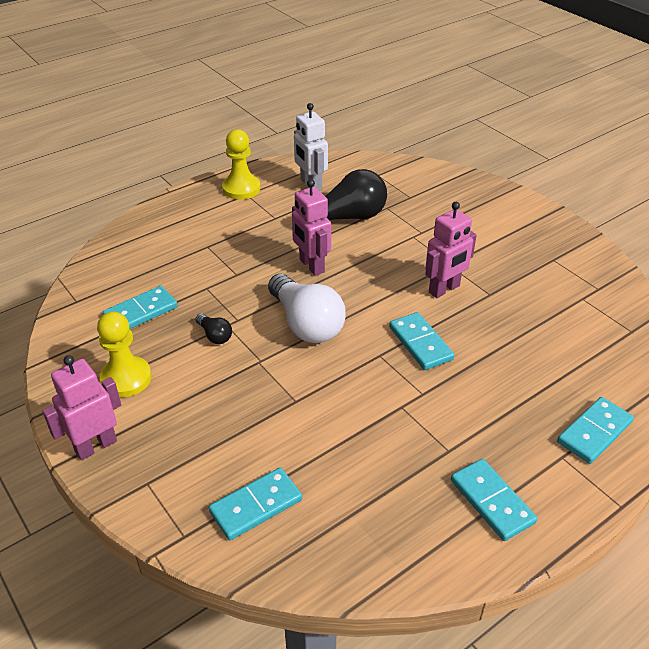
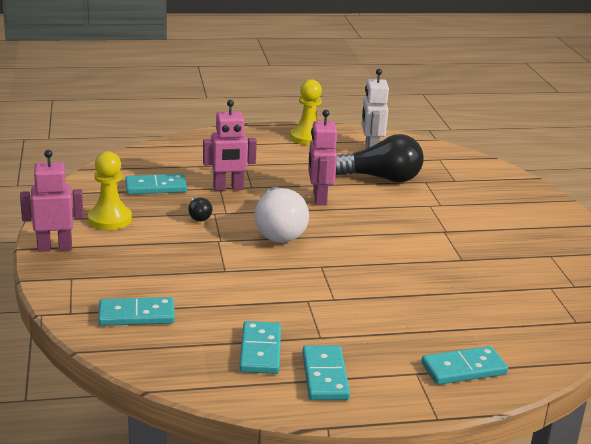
camera: 25 degrees right, 15 degrees down
(420, 343) = (364, 270): turquoise domino -> turquoise domino (260, 350)
(444, 289) = (422, 244): pink robot -> pink robot (228, 188)

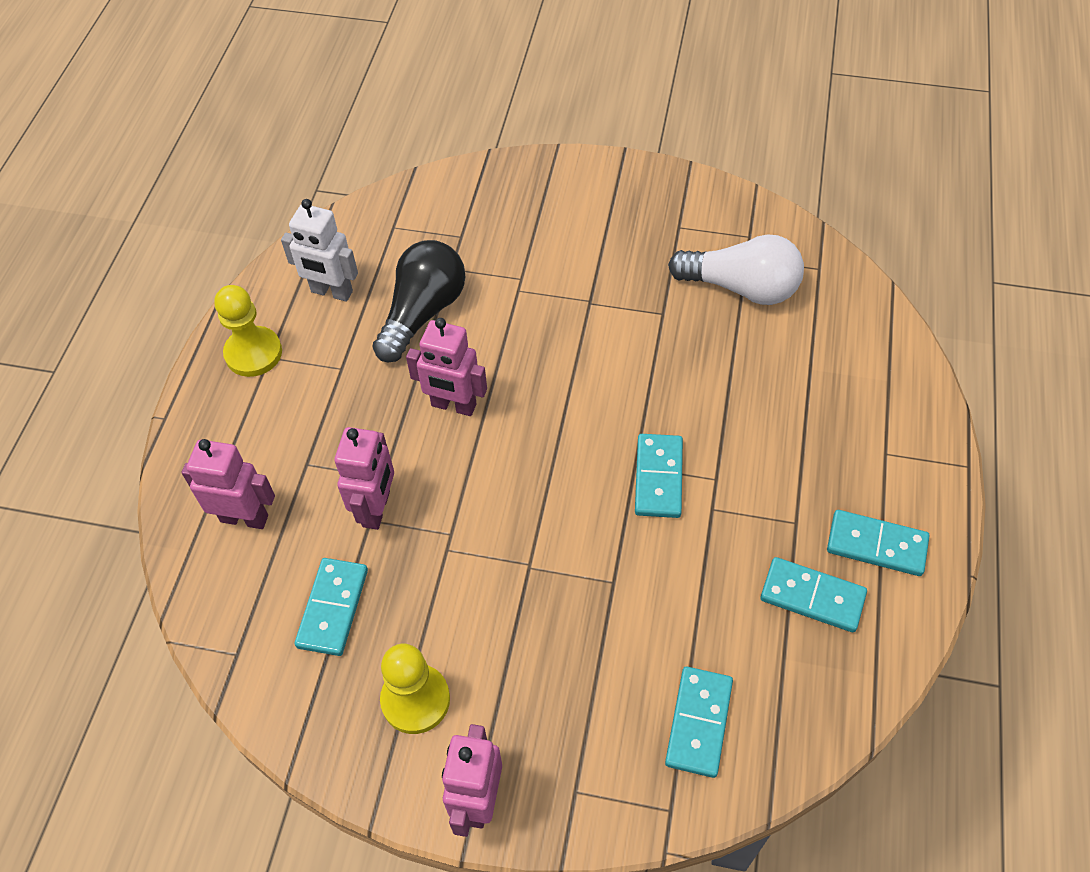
camera: 65 degrees left, 30 degrees up
(198, 155) = (244, 518): none -> pink robot
(199, 216) = (449, 572): black light bulb -> none
(279, 230) = (527, 484): white light bulb -> white light bulb (741, 287)
(463, 369) = (886, 406): turquoise domino -> turquoise domino (658, 477)

